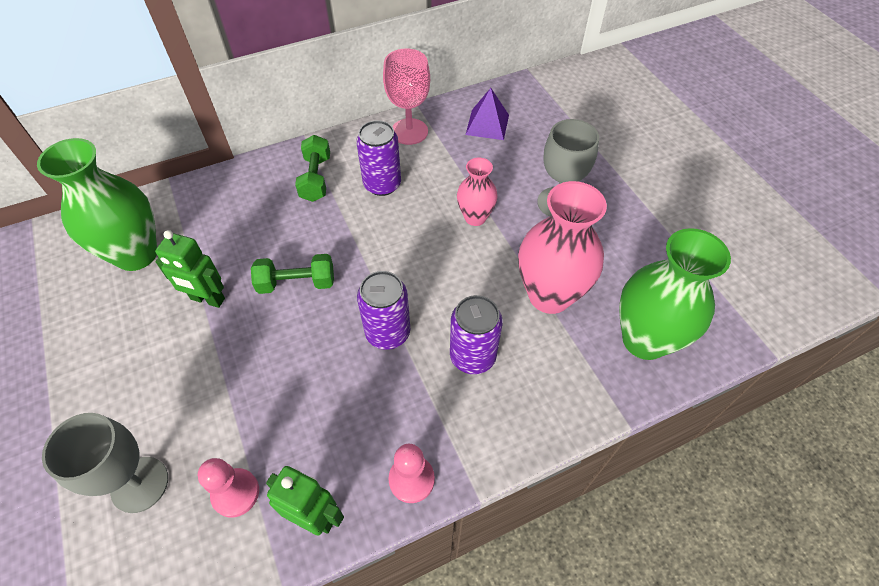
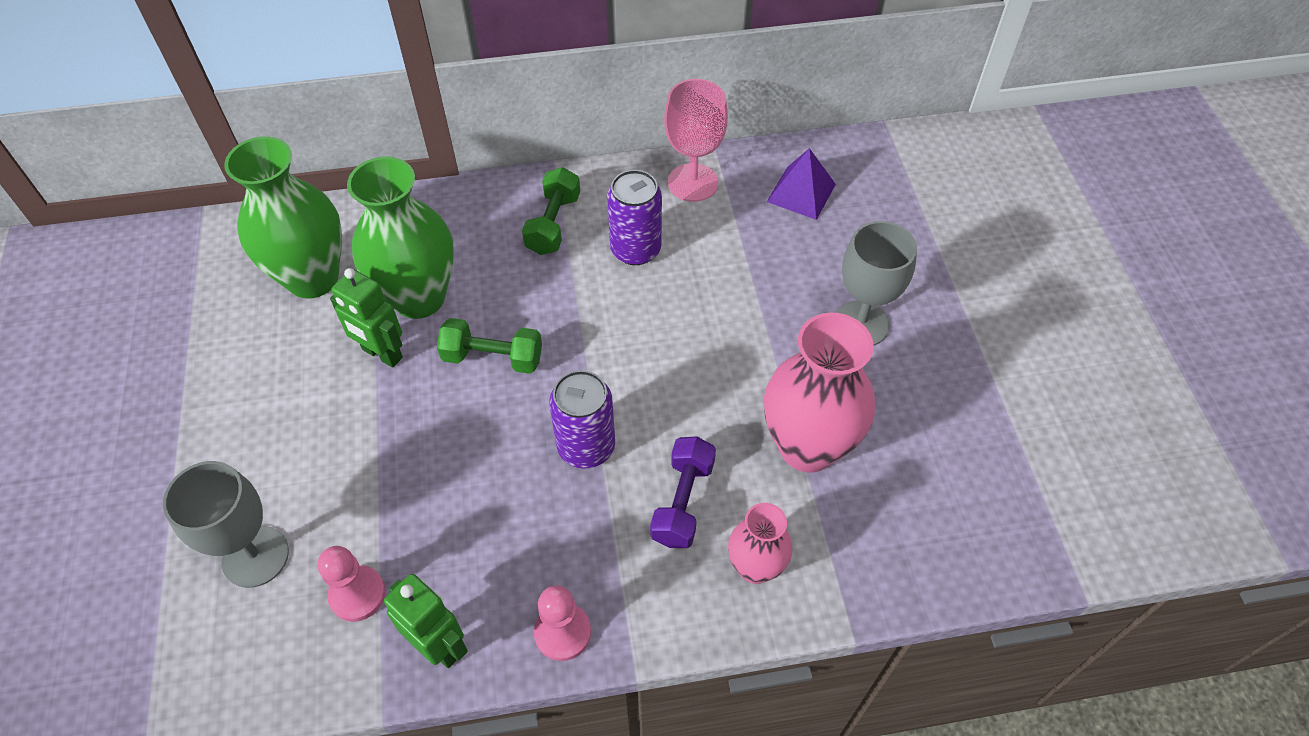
camera: 15 degrees right, 0 degrees up
(472, 356) = (682, 502): purple can -> purple dumbbell
(475, 217) = (743, 320): pink vase -> pink vase (755, 567)
(644, 340) = (914, 535): green vase -> green vase (419, 298)

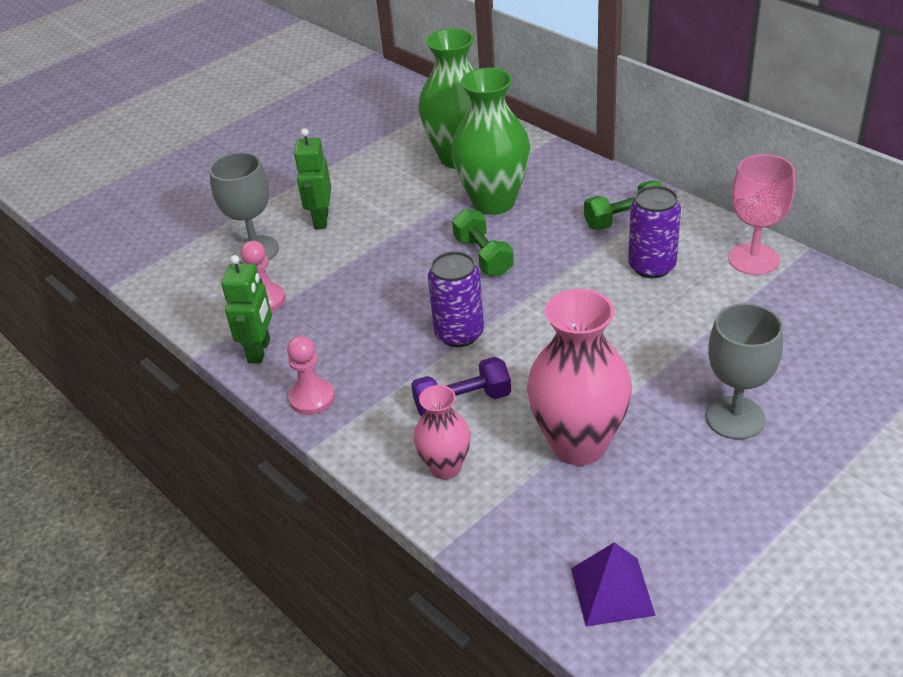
camera: 60 degrees right, 15 degrees down
(382, 354) = (435, 213): green robot -> green robot (320, 219)
(801, 192) = (826, 318): purple pyramid -> purple pyramid (612, 591)

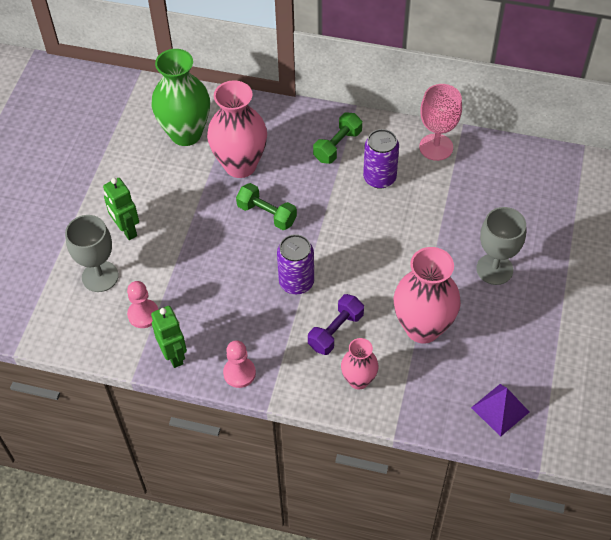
camera: 35 degrees left, 15 degrees up
(494, 202) = (240, 165): green vase -> pink vase

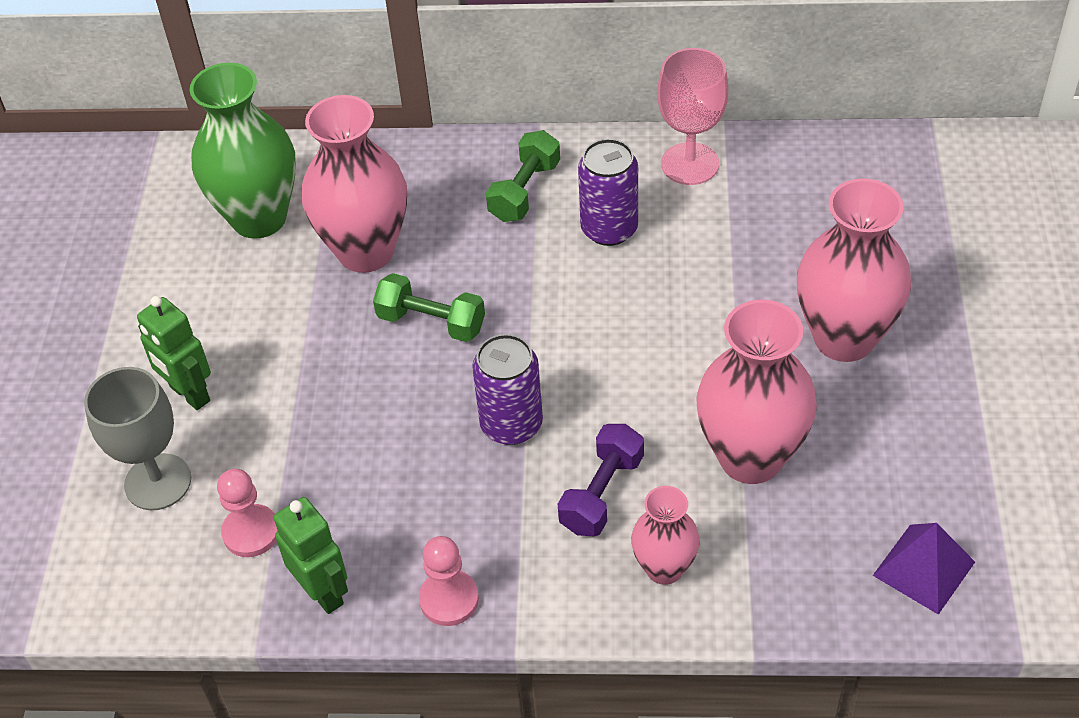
camera: 10 degrees left, 5 degrees down
(494, 269) = (844, 338): grey goblet -> pink vase

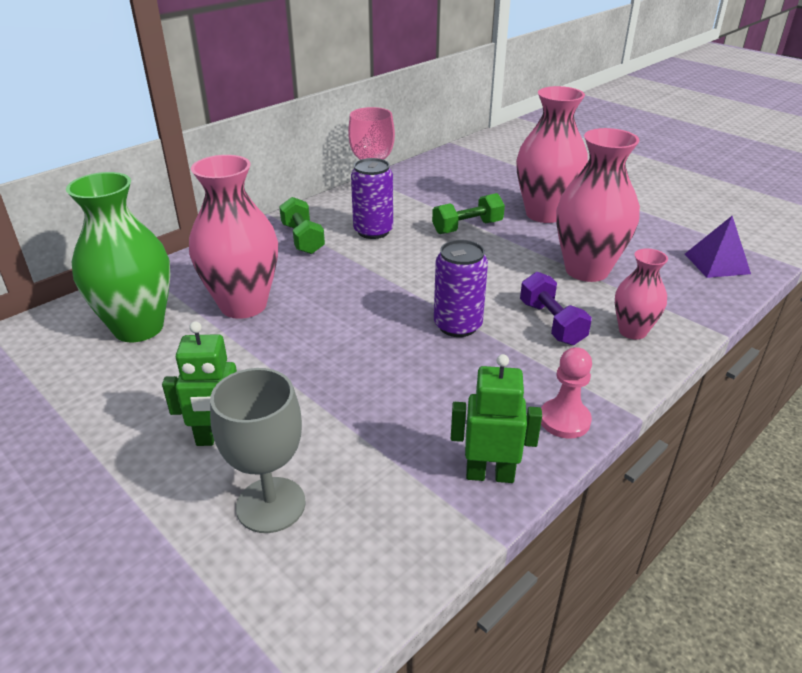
camera: 50 degrees left, 15 degrees down
(251, 532) = (389, 480): pink pawn -> none
(431, 322) = (337, 312): green dumbbell -> green dumbbell (467, 227)

